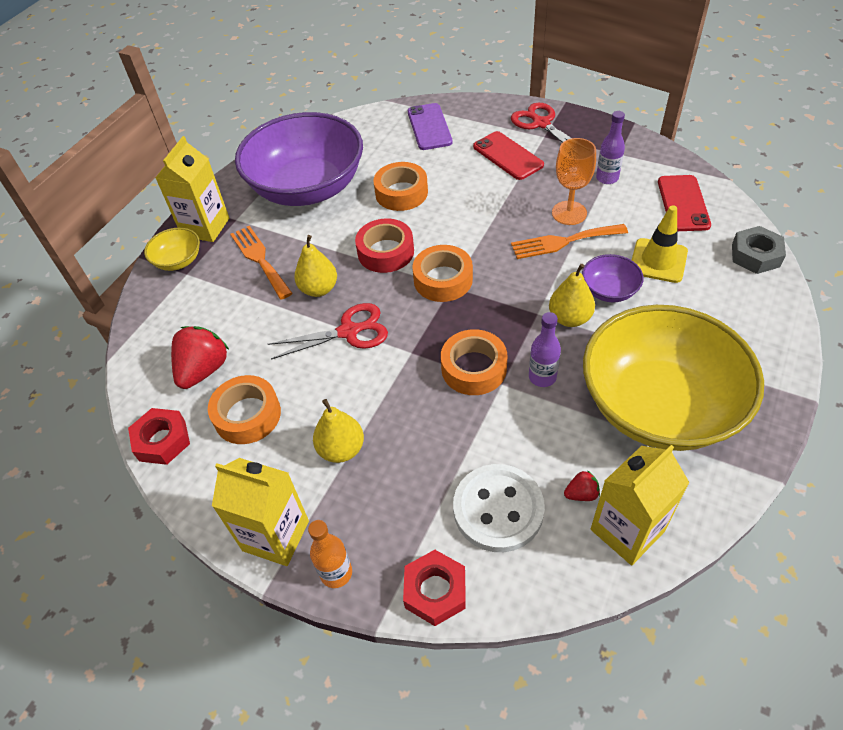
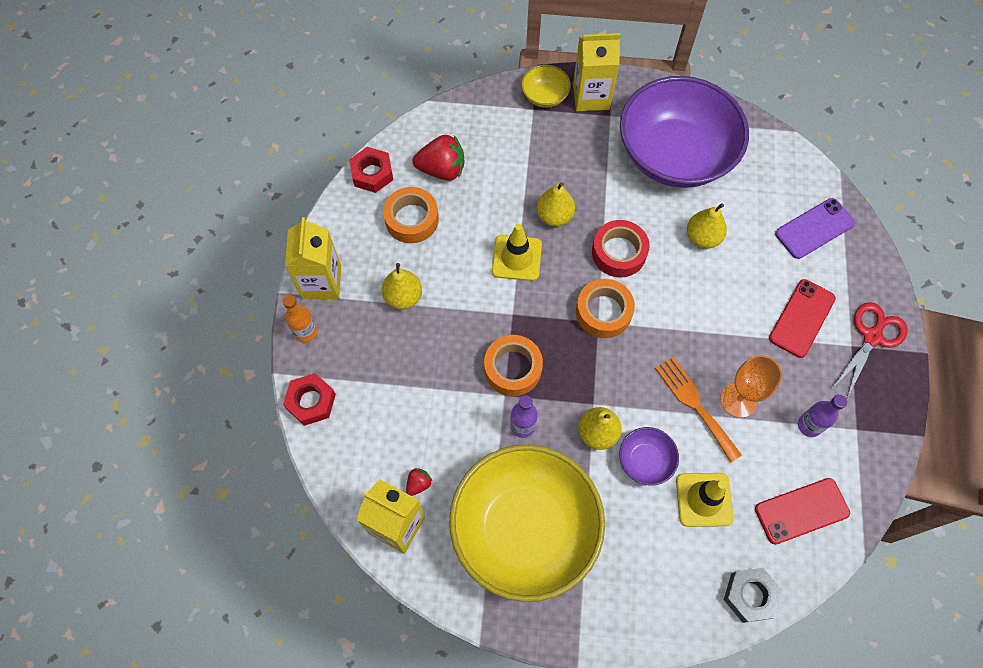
camera: 65 degrees right, 15 degrees up
(260, 259) = (570, 156): orange fork -> none
(348, 332) = (516, 258): red scissors -> yellow traffic cone
(401, 193) = (702, 238): orange tape -> yellow pear
(498, 509) = (387, 425): white button -> none
(581, 494) = (418, 484): red strawberry -> red strawberry turned 105 degrees counterclockwise

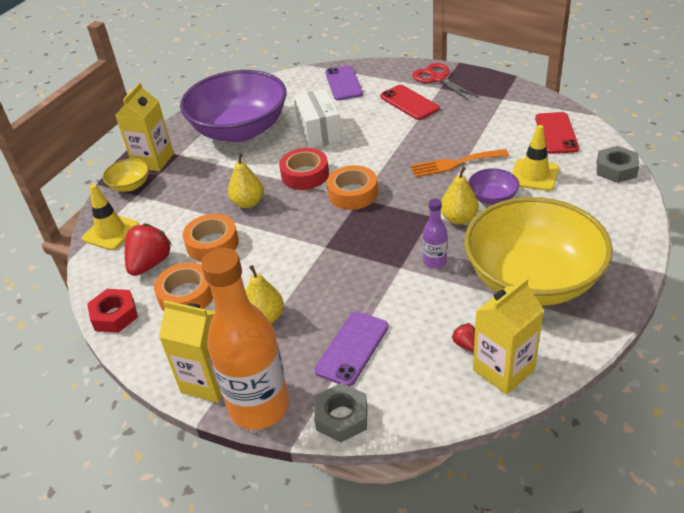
camera: 65 degrees left, 25 degrees down
(306, 332) = (259, 406): orange bottle -> orange bottle, size x2.24
(311, 401) = (341, 417): red nut -> grey nut
(387, 385) = (352, 348): none -> purple phone
(513, 368) = (377, 257): orange tape -> orange tape (212, 244)
(516, 258) = (272, 233): yellow traffic cone -> yellow traffic cone (111, 232)
(702, 238) = (319, 132): yellow pear -> white box
(738, 400) = (460, 143): orange goblet -> none
(809, 425) = (492, 117): purple bottle -> none

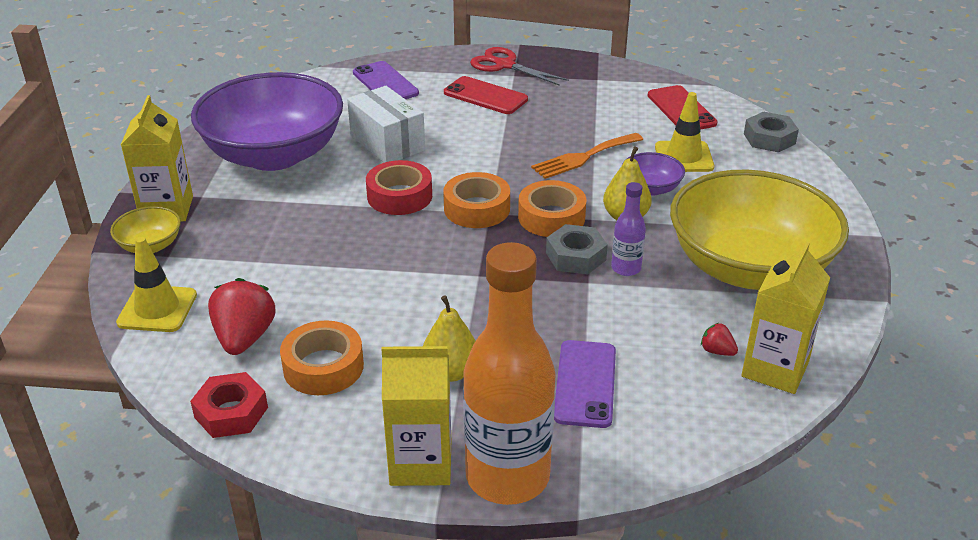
camera: 25 degrees left, 5 degrees down
(212, 244) = (321, 298): orange tape -> orange tape (551, 217)
(248, 203) = (341, 241): yellow pear -> none
(341, 417) = (620, 463): grey nut -> grey nut (575, 256)

